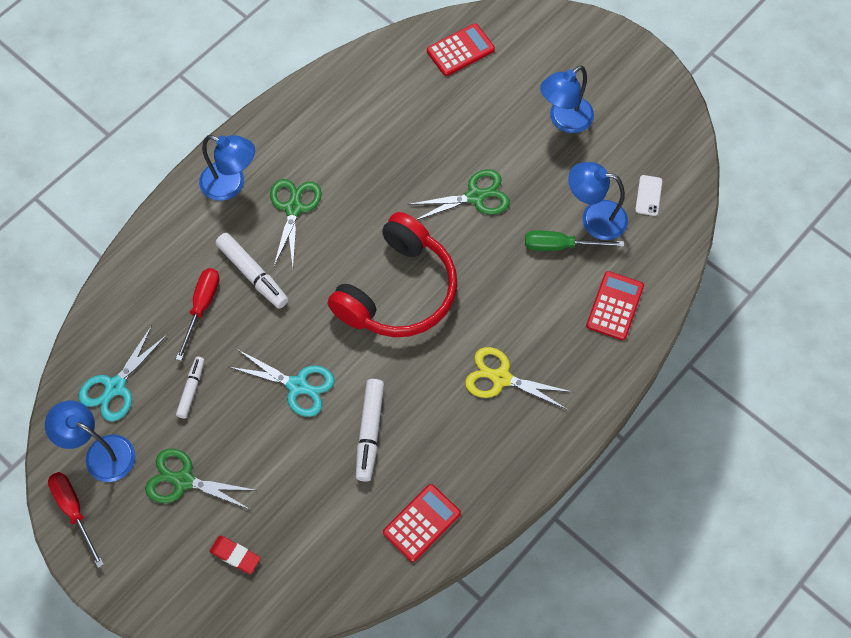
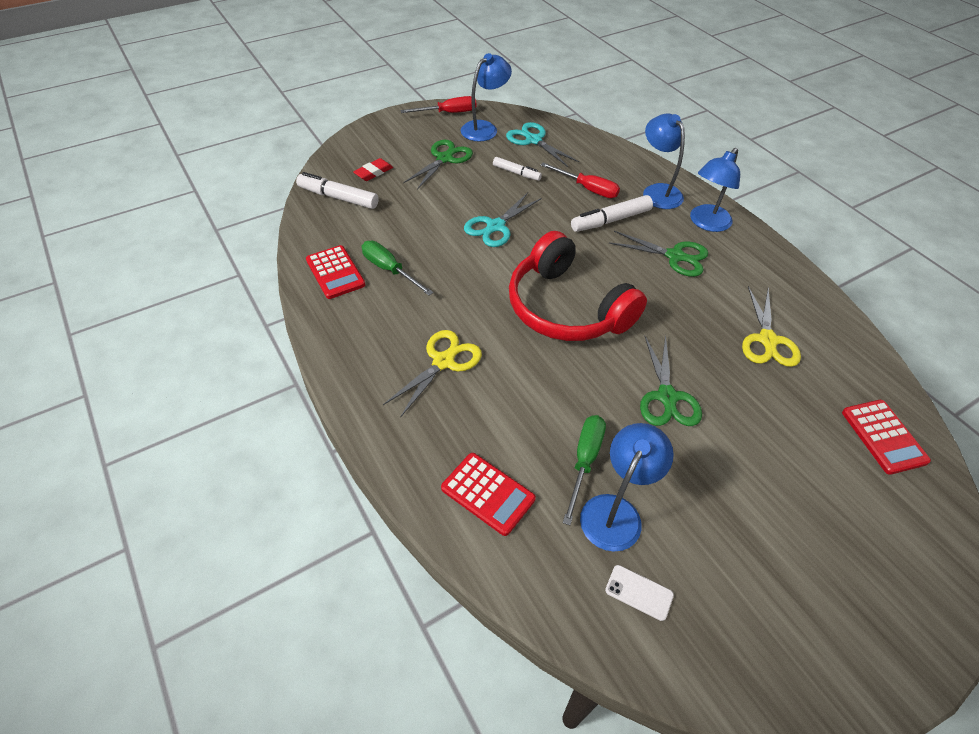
camera: 105 degrees right, 15 degrees down
(369, 432) = (433, 259): white marker -> white marker (338, 197)
(384, 127) = (767, 340): none -> yellow scissors
(400, 470) = (389, 270): none -> green screwdriver
(564, 120) = (773, 523): blue lamp -> blue lamp (657, 191)

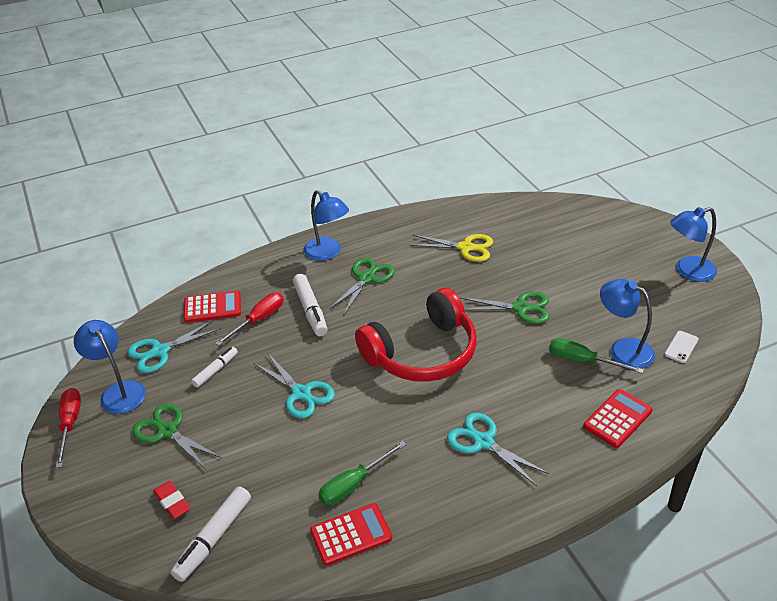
camera: 80 degrees left, 10 degrees down
(443, 362) = (483, 442): yellow scissors -> turquoise scissors
(657, 191) = (276, 274): blue lamp -> blue lamp (688, 271)
(883, 437) = (551, 217): red calculator -> red calculator (212, 307)

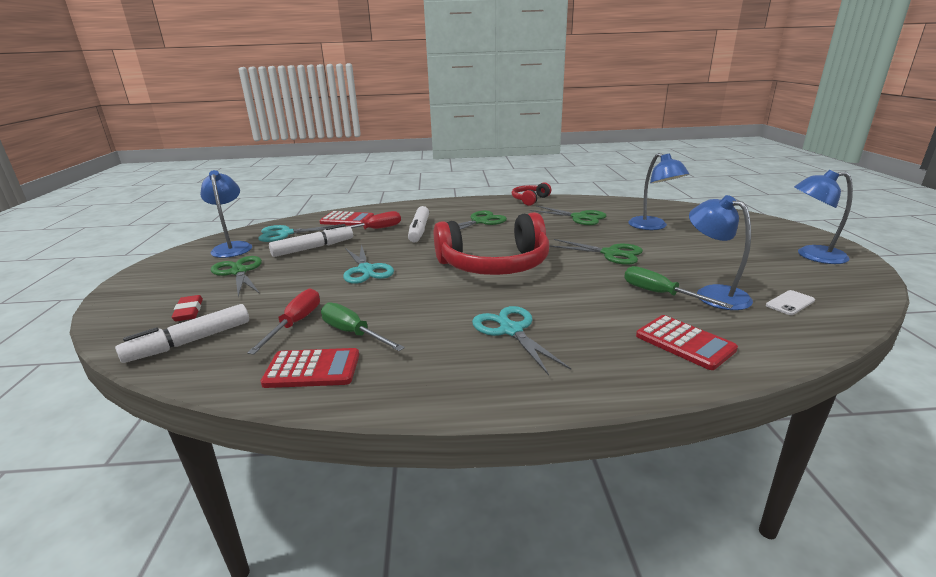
camera: 20 degrees right, 15 degrees down
(70, 424) = (179, 257): red screwdriver -> red screwdriver (295, 323)
(216, 370) = (313, 248): white marker -> white marker, size x1.59
(328, 253) = (460, 207): blue lamp -> blue lamp (653, 226)
(354, 484) = (353, 333): green screwdriver -> green screwdriver turned 60 degrees clockwise
(398, 220) = (530, 200): none -> red headphones
(466, 247) = (579, 217): yellow scissors -> green scissors
(617, 419) = (684, 343): red calculator -> red calculator turned 75 degrees clockwise

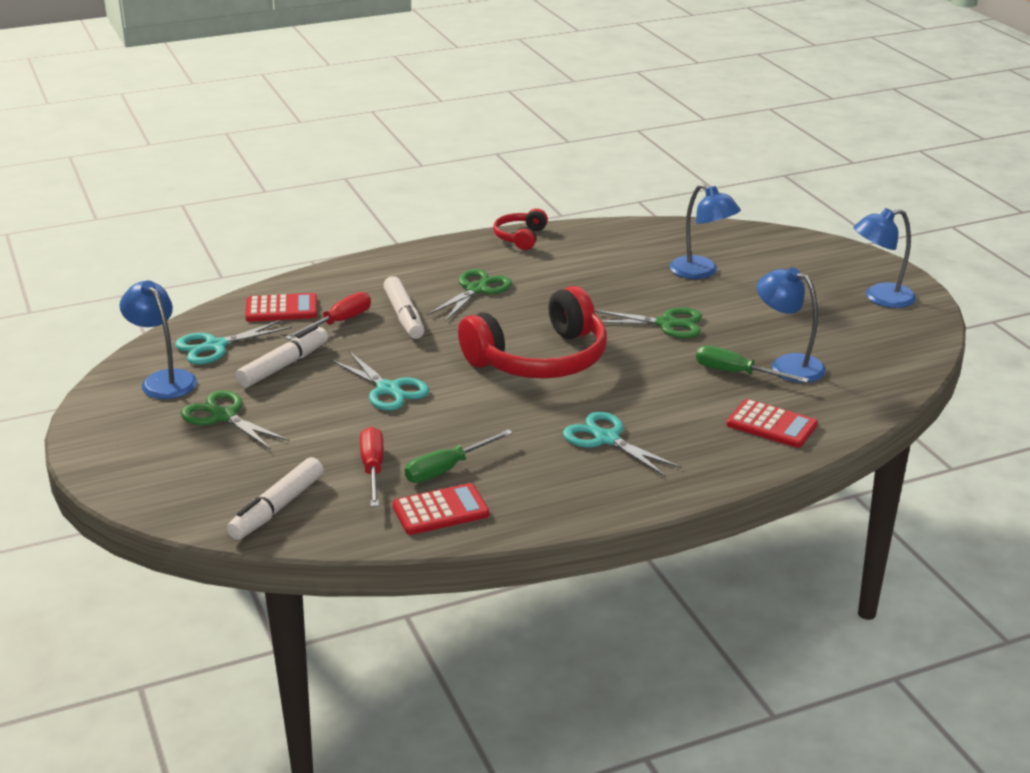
camera: 20 degrees left, 5 degrees up
(189, 311) = (228, 476): red eraser -> none
(353, 333) = (447, 469): green screwdriver -> green screwdriver turned 60 degrees counterclockwise
(579, 217) = (604, 266): green scissors -> none
(790, 303) = (859, 365): white phone -> none

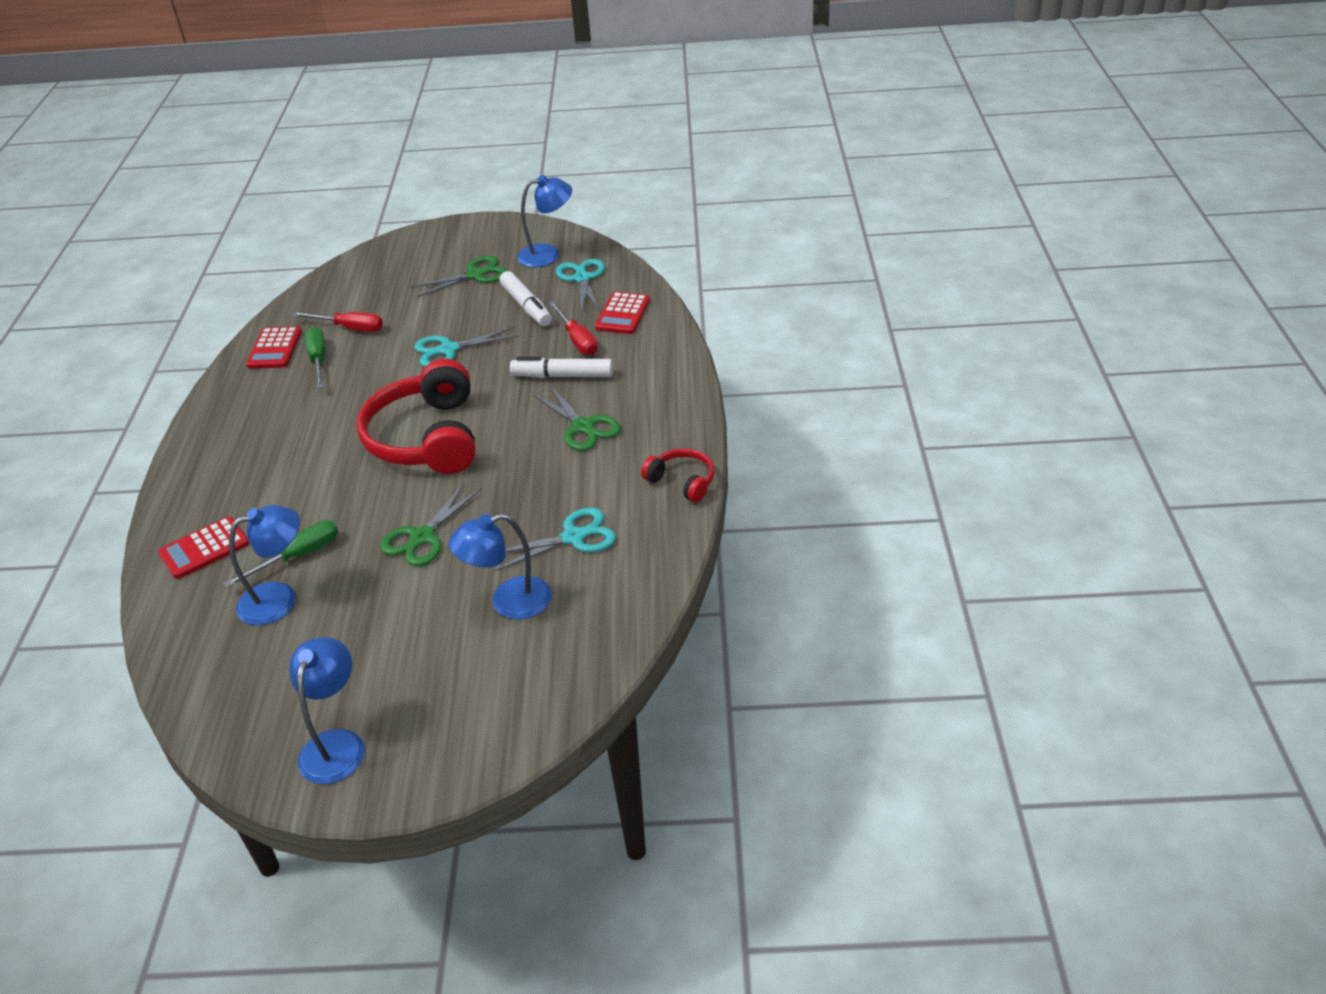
camera: 115 degrees right, 10 degrees up
(277, 508) = (344, 286): white marker -> none
(606, 439) = (279, 445): turquoise scissors -> turquoise scissors (573, 537)

